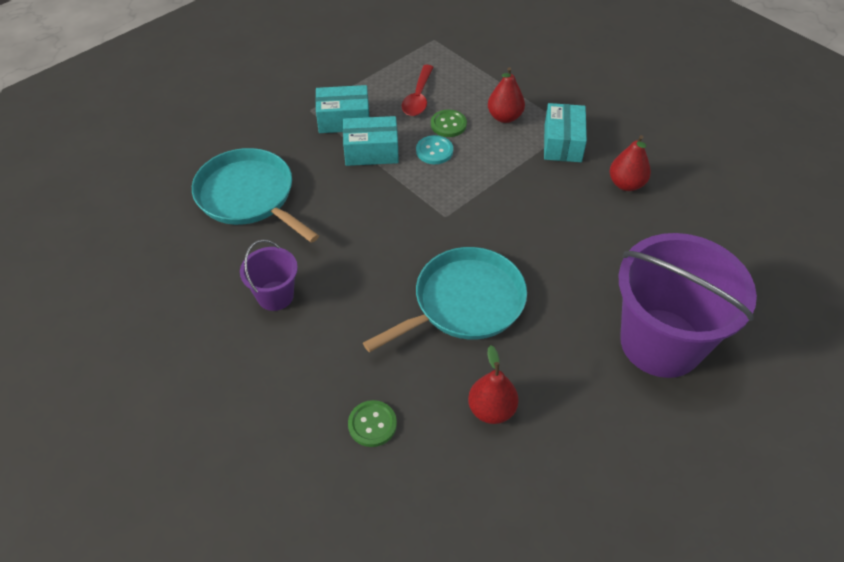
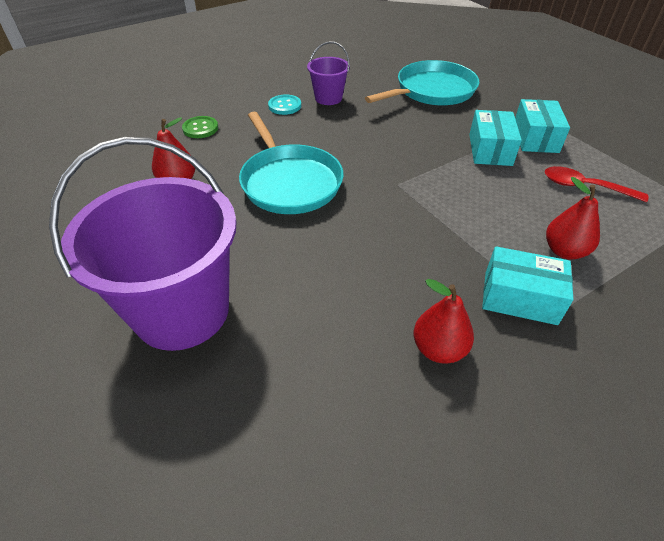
camera: 100 degrees right, 5 degrees down
(434, 151) = (494, 188): turquoise button -> turquoise button (284, 106)
(448, 124) = (540, 203): green button -> none

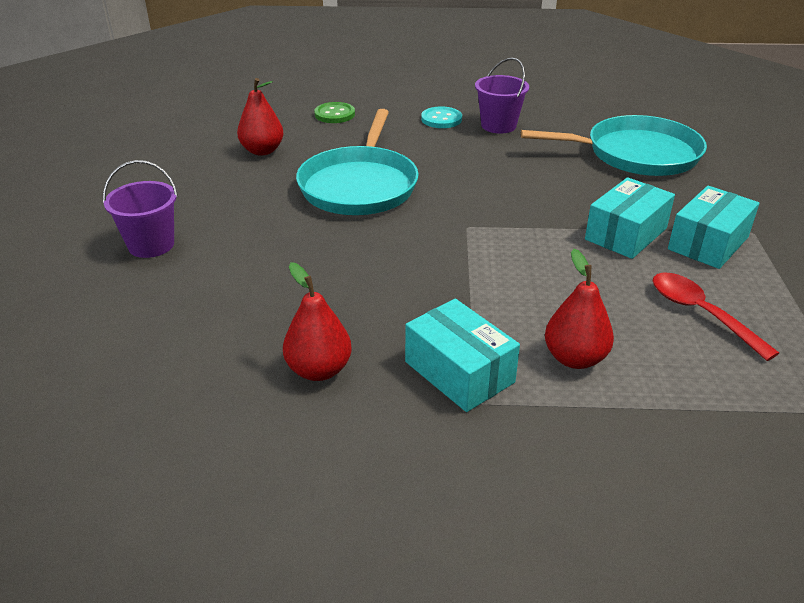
camera: 35 degrees right, 10 degrees down
(182, 311) = (151, 245): purple bucket -> purple bucket, size x0.47

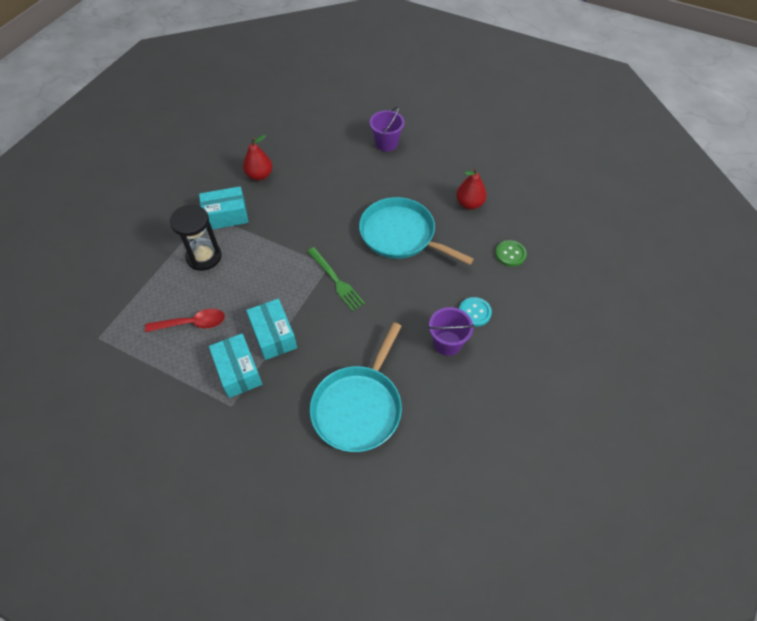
camera: 115 degrees right, 20 degrees up
(487, 213) = (336, 280): none -> green fork
(575, 358) = (204, 257): red pear -> black hourglass

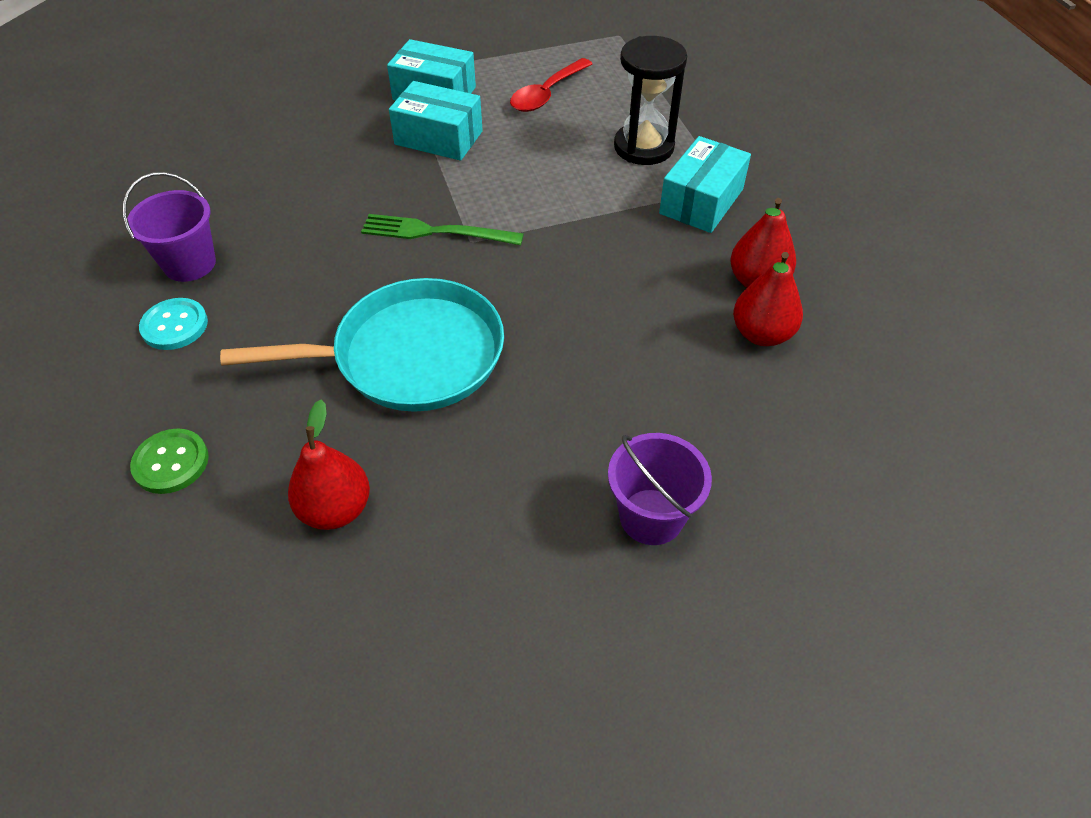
camera: 135 degrees right, 5 degrees down
(286, 161) = (761, 334): none -> red pear
(358, 407) = (255, 144): turquoise pan -> none

